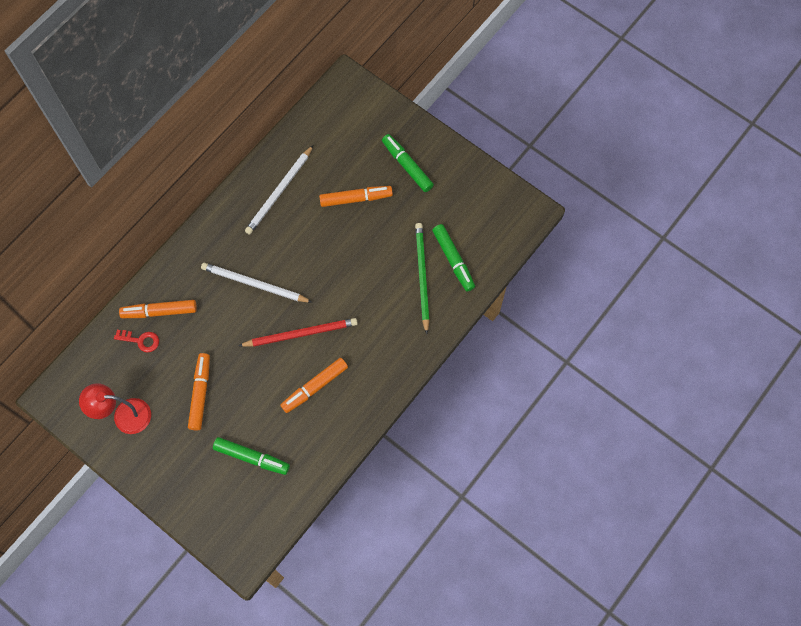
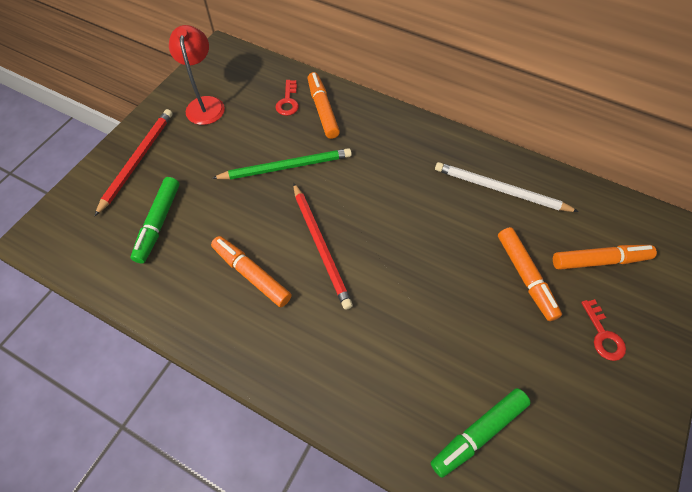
camera: 80 degrees right, 10 degrees down
(179, 477) = (138, 160): none -> red pencil
(200, 393) = (234, 161): orange marker -> orange marker (599, 260)
(254, 284) = (374, 186): white pencil -> none
(407, 166) = (603, 335): green marker -> red key
(422, 276) = (438, 388): green pencil -> green pencil (286, 167)

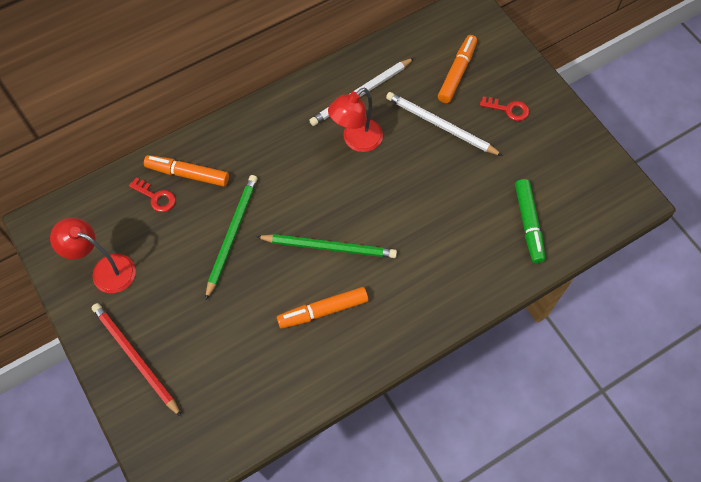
camera: 60 degrees left, 5 degrees up
(159, 223) = (223, 365): green marker -> none
(320, 246) = (329, 247): red pencil -> green pencil
(448, 211) = (356, 140): none -> red lamp
(525, 276) = (440, 125): orange marker -> white pencil

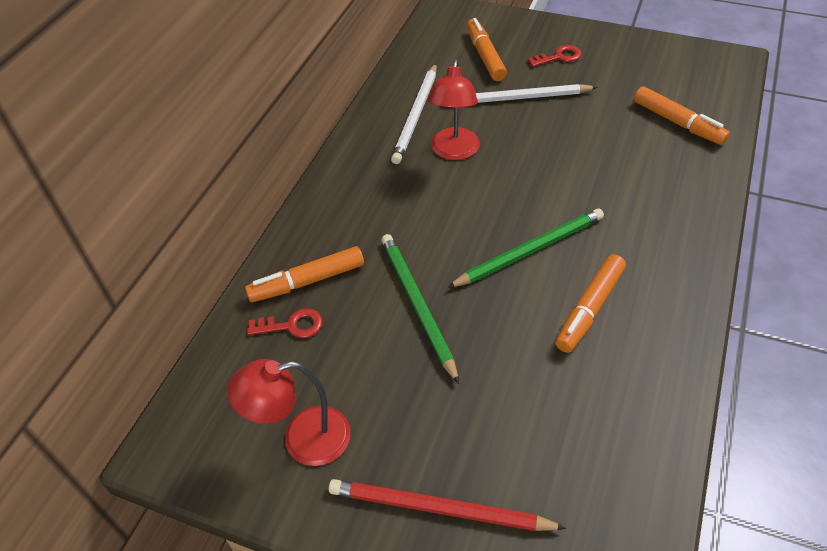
camera: 35 degrees left, 15 degrees down
(528, 223) = (677, 122): green marker -> orange marker

